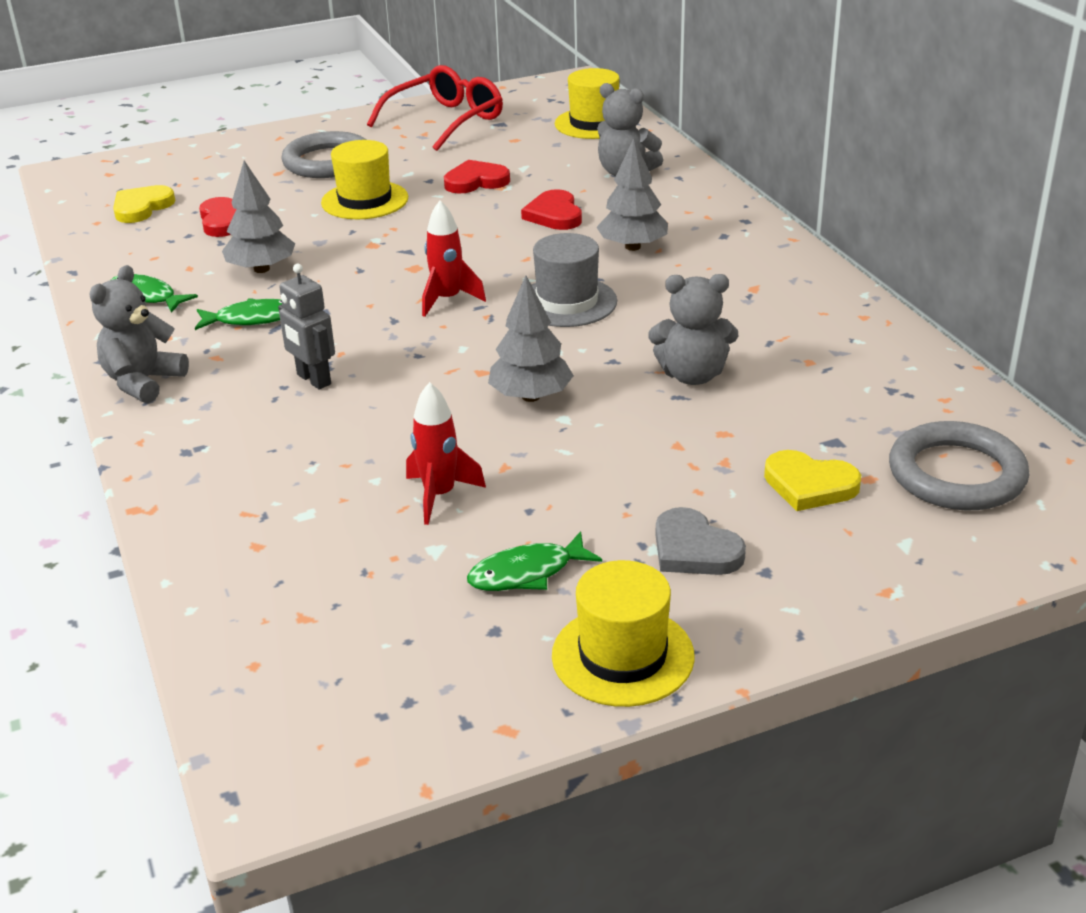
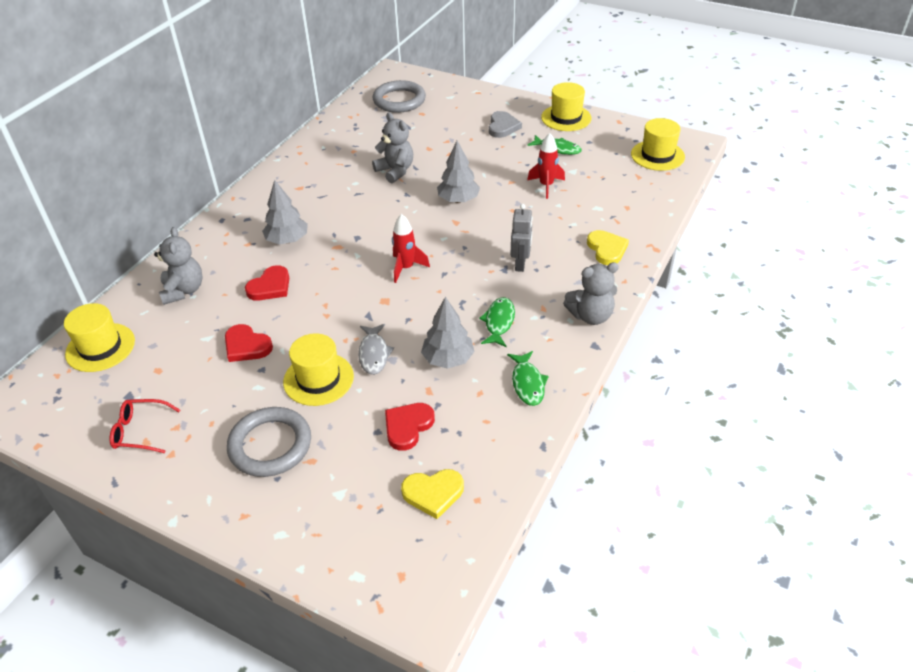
camera: 130 degrees left, 10 degrees up
(252, 319) = (499, 322): green fish -> green fish turned 60 degrees clockwise
(318, 693) = (657, 155): none -> yellow hat
(345, 235) = (374, 354): none -> grey fish
(447, 120) = (139, 431): red glasses -> red glasses, size x0.58
(567, 302) = (368, 231): grey hat -> none
(809, 485) = (440, 121): yellow heart -> yellow heart (606, 249)

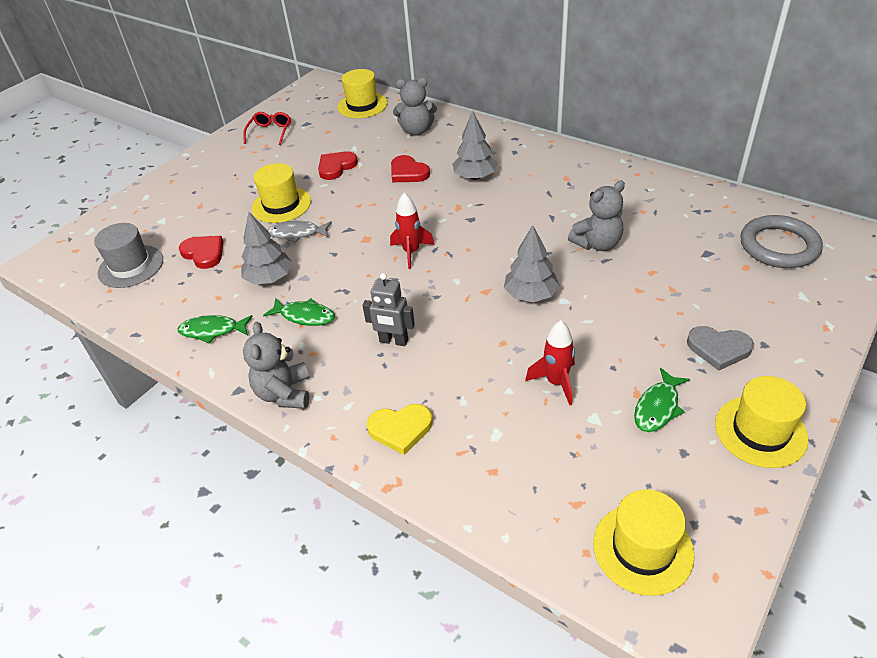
camera: 100 degrees right, 0 degrees up
(270, 445) = (225, 186): grey ring -> none
(433, 493) = (131, 266): yellow heart -> grey hat

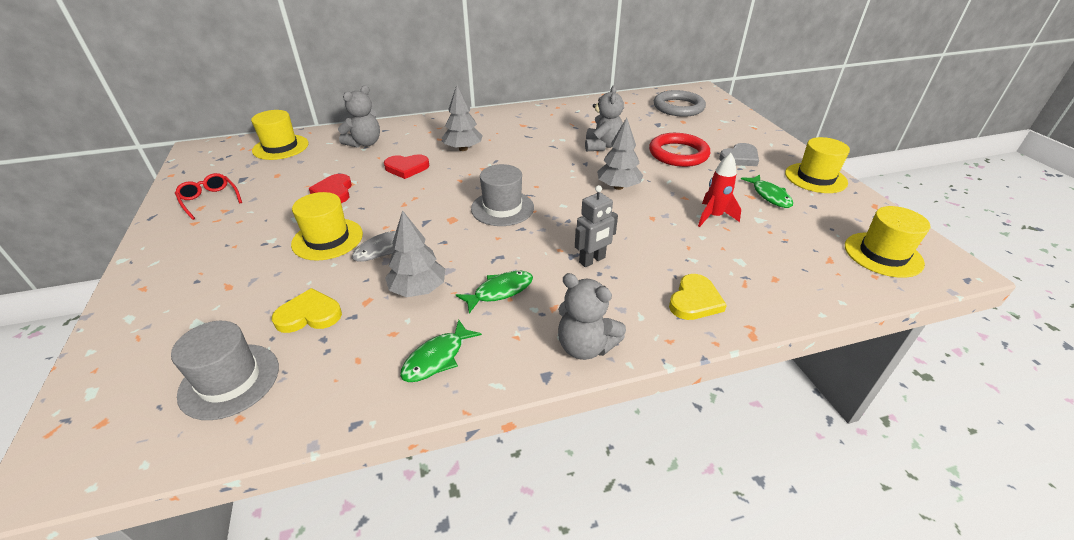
camera: 55 degrees left, 5 degrees down
(204, 253) = (309, 315): red heart -> yellow heart
(411, 252) = (502, 208): red rocket -> grey hat
(657, 300) = (678, 154): none -> red ring

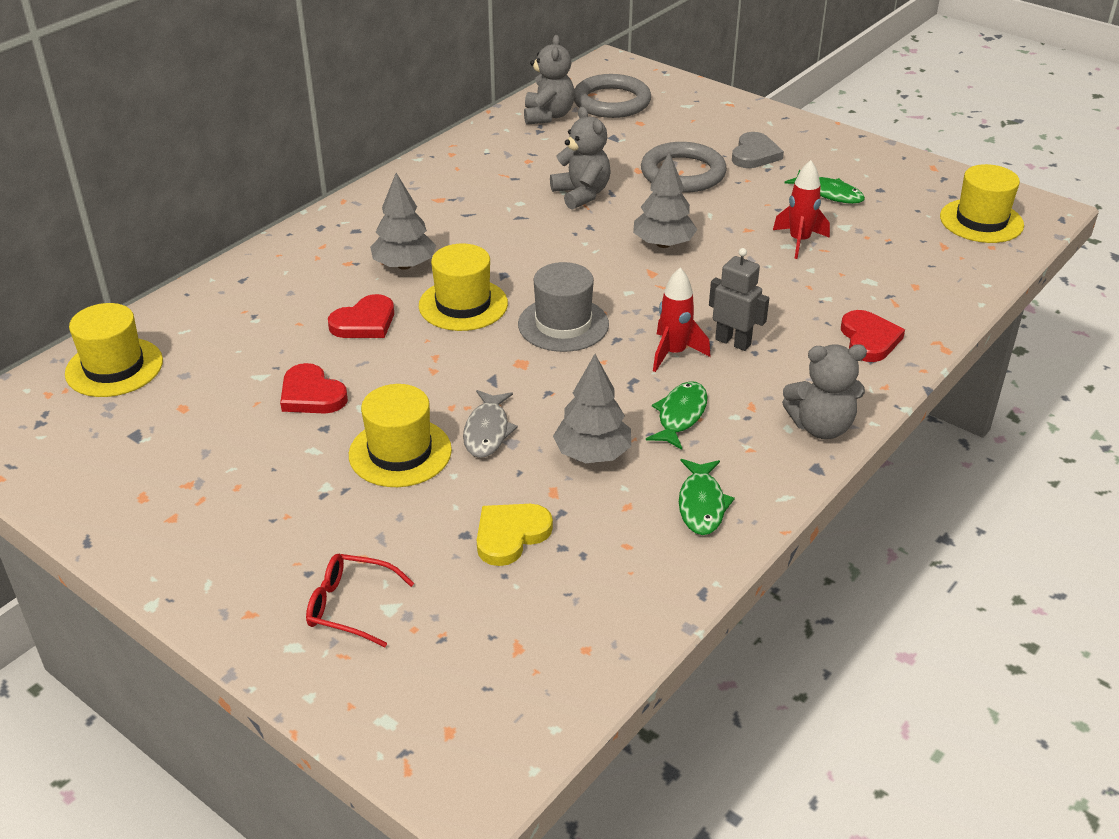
camera: 35 degrees left, 0 degrees up
(209, 199) = (137, 482): red glasses -> red glasses (349, 606)
(229, 380) = (524, 630): grey hat -> none
(365, 143) = (244, 311): grey teddy bear -> grey teddy bear (548, 116)
(545, 251) = (674, 353): none -> red rocket
(592, 260) = (733, 342): grey robot -> grey robot turned 75 degrees counterclockwise
(678, 154) = (683, 173): red ring -> grey ring
(694, 301) = (869, 339): yellow heart -> red heart
(815, 178) = (853, 153): yellow hat -> yellow hat (463, 305)

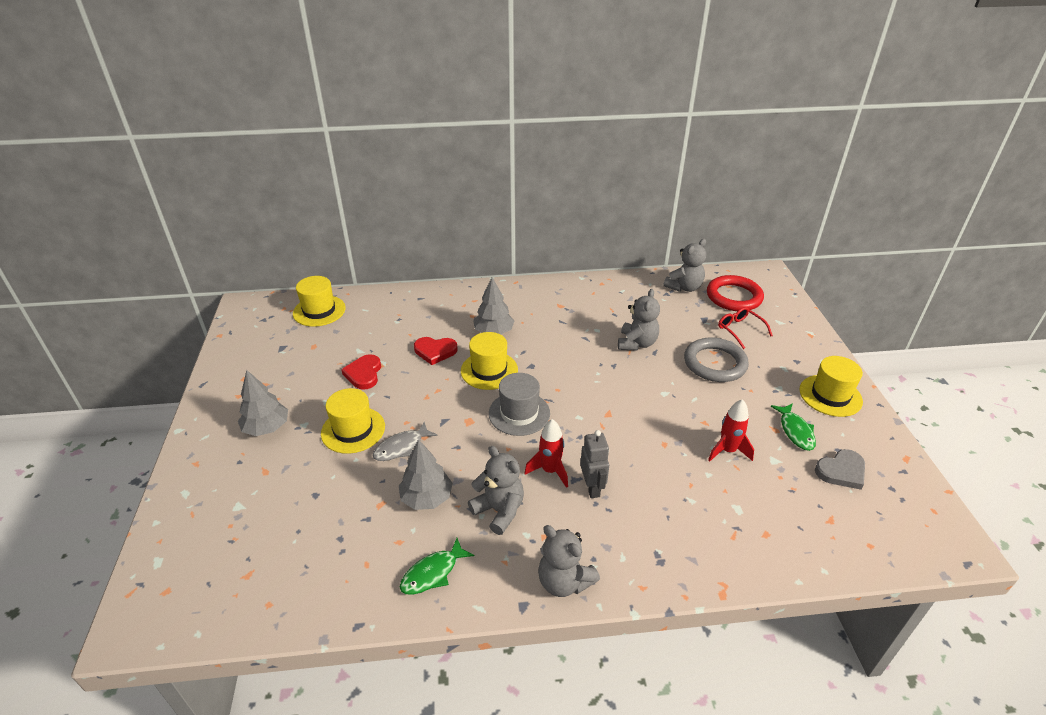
camera: 45 degrees right, 0 degrees up
(349, 606) = (227, 491): red glasses -> red glasses (739, 330)
(510, 535) = (330, 512): yellow heart -> none
(611, 102) = (734, 297): grey ring -> red ring
(663, 244) = (640, 400): grey tree -> grey tree (267, 428)
(680, 415) = (499, 511): green fish -> grey teddy bear
(754, 154) = (780, 376): grey heart -> grey heart (841, 471)
(869, 339) = (678, 547): red heart -> none
(981, 221) = (889, 521): yellow hat -> yellow hat (830, 395)

